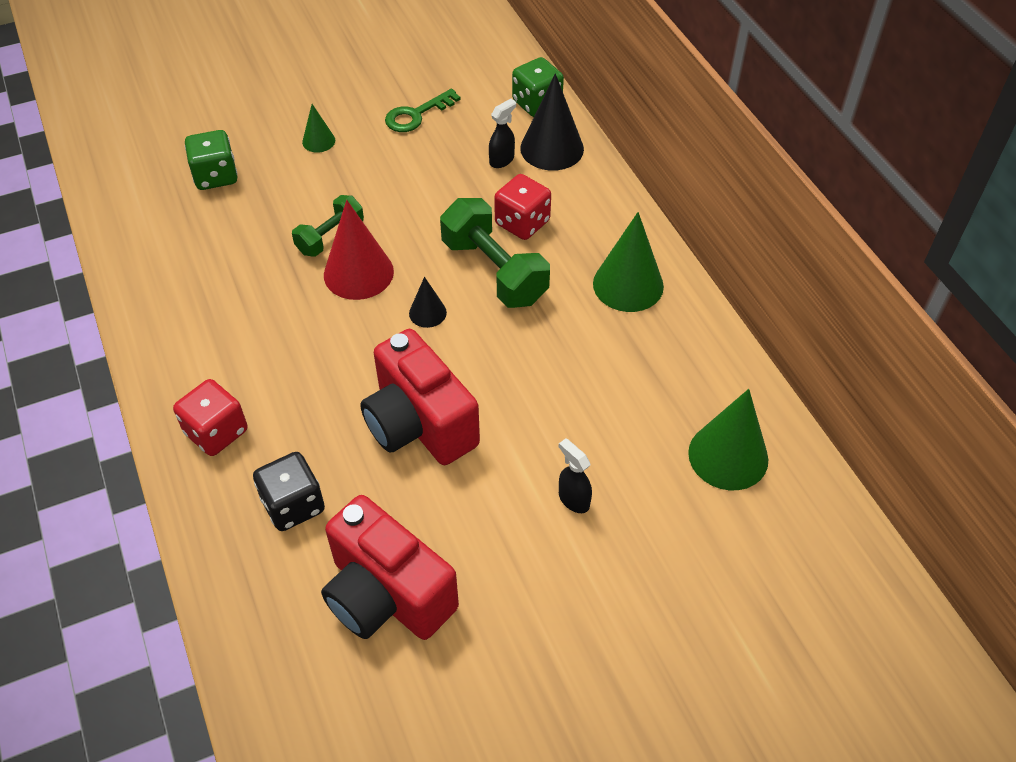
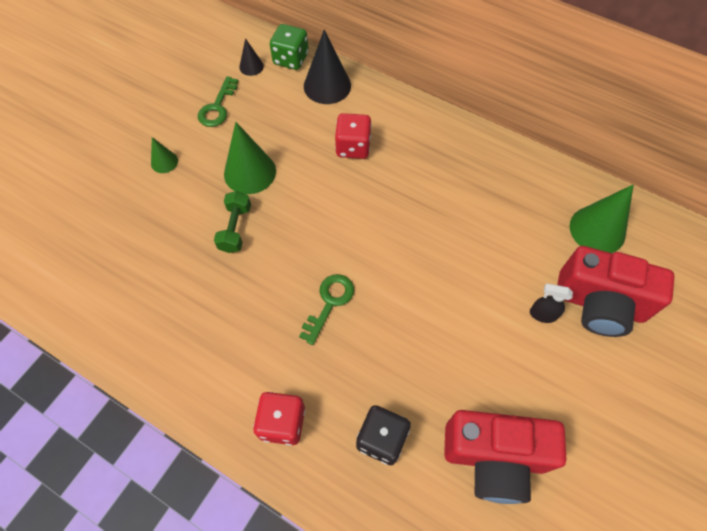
camera: 35 degrees left, 10 degrees up
(216, 176) = (109, 230): green dice -> none
(358, 273) = (278, 243): red cone -> none
(358, 355) = (329, 302): none -> green key
(419, 424) = (410, 326): red camera -> red camera (599, 304)
(427, 313) = (348, 244): black cone -> black cone (251, 66)
(494, 271) = (365, 190): green dumbbell -> none
(502, 160) = (302, 110): black spray bottle -> none
(628, 285) = (451, 153): green cone -> green cone (250, 172)

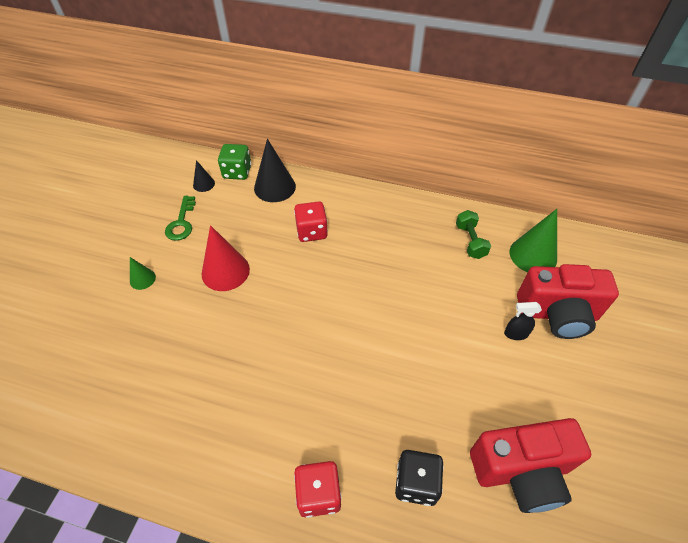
camera: 15 degrees left, 10 degrees down
(235, 228) = (225, 323): green dumbbell -> green dumbbell (470, 241)
(250, 172) = (225, 271): green cone -> red cone
(329, 302) = (330, 368): green key -> none

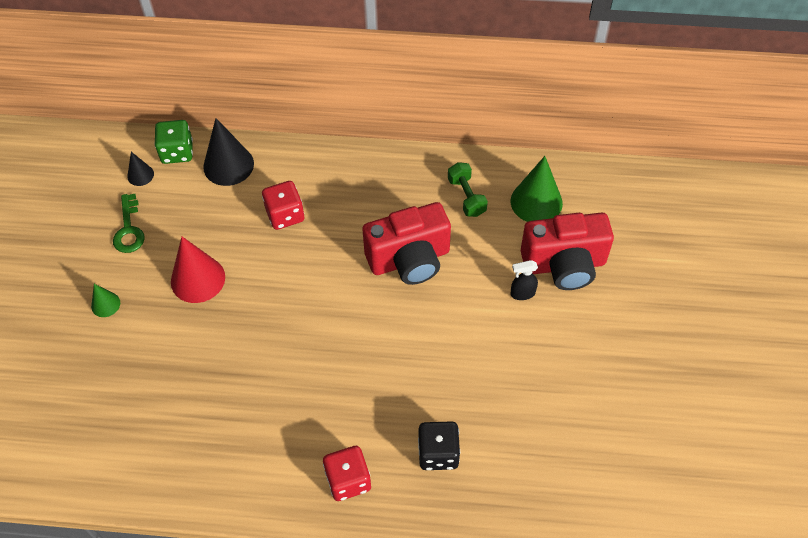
camera: 10 degrees left, 5 degrees up
(521, 471) = (535, 424): red camera -> red camera (409, 259)

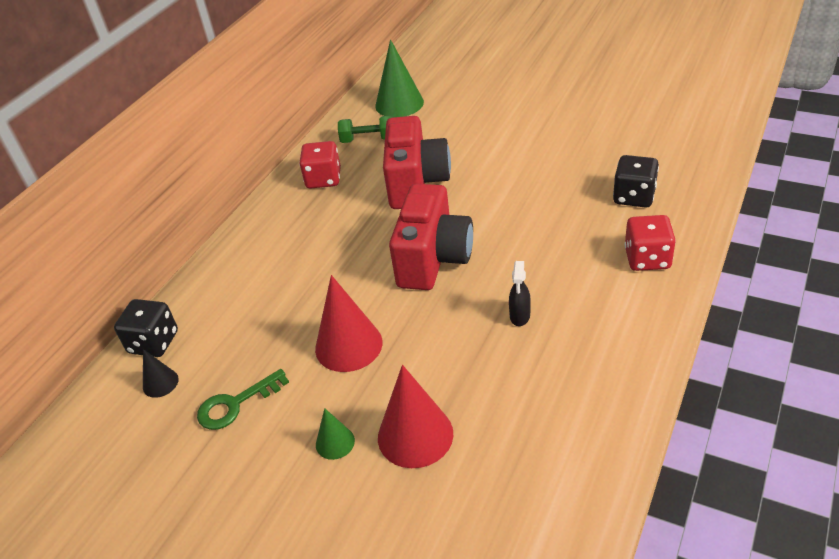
camera: 65 degrees left, 15 degrees down
(119, 353) = (415, 435): none -> red cone
(129, 229) = (235, 404): green key -> green key turned 135 degrees clockwise
(177, 152) = (154, 342): green dice -> black dice
(228, 165) = (208, 298): black cone -> none
(285, 215) = (308, 261): red dice -> red dice (323, 179)
(522, 293) = (488, 125): black spray bottle -> black spray bottle (520, 316)
(564, 265) = (472, 100): red camera -> red camera (433, 259)

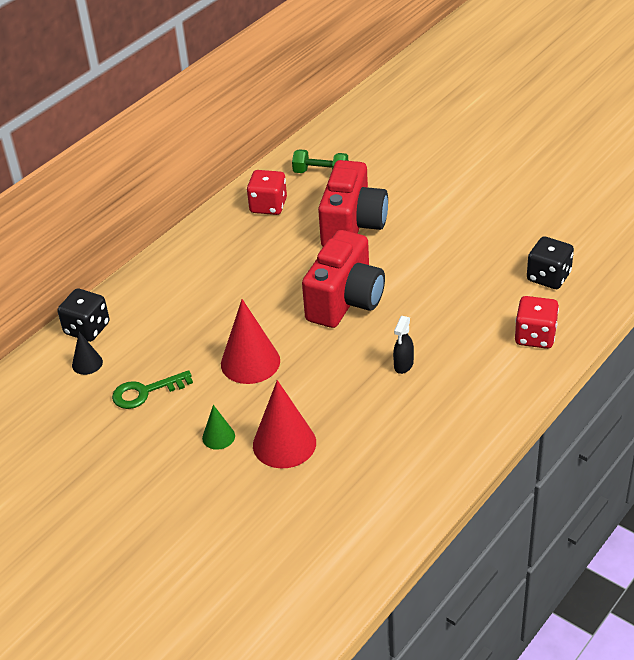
camera: 10 degrees right, 0 degrees up
(399, 104) = (362, 140): green cone -> none

